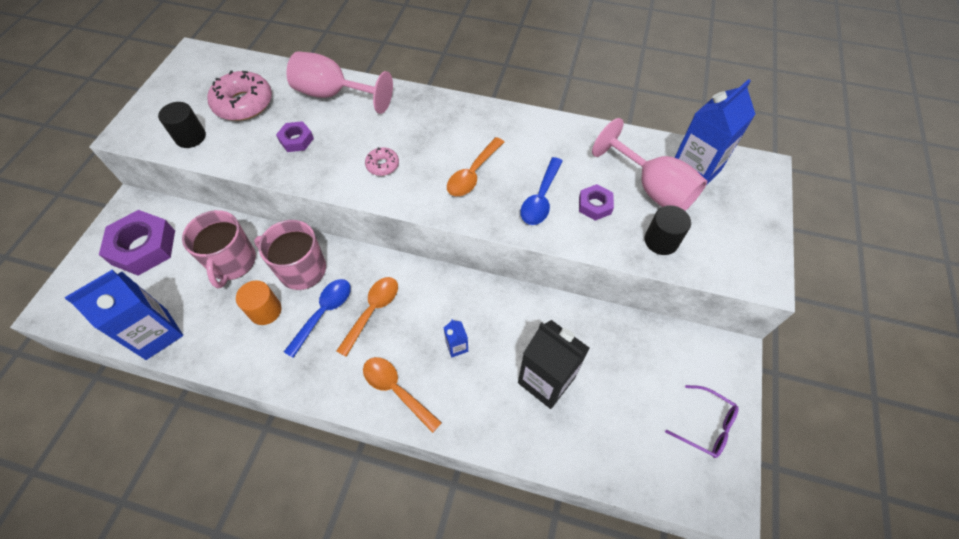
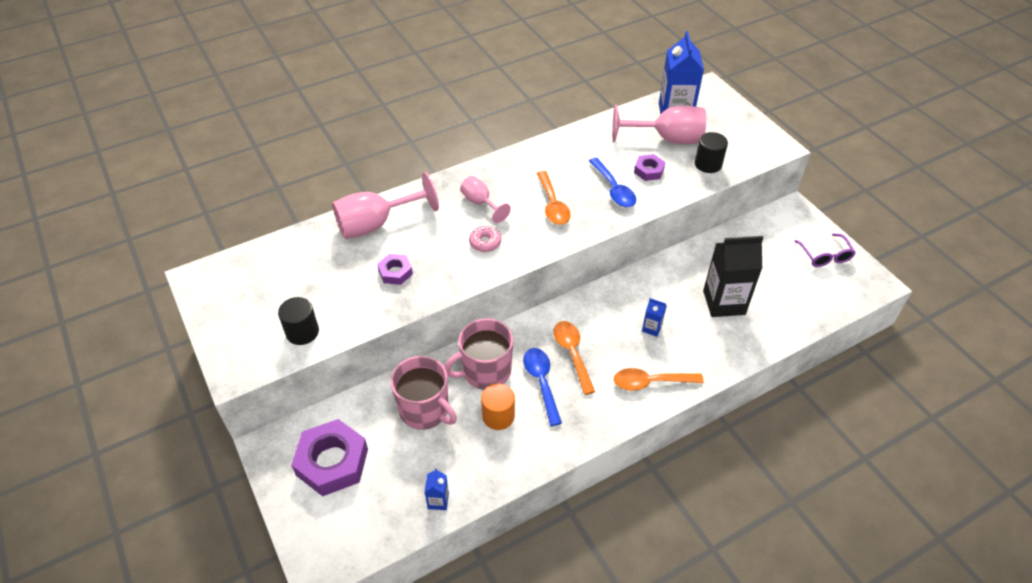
camera: 45 degrees left, 10 degrees down
(156, 334) = (438, 501): blue carton -> blue carton, size x0.45
(243, 104) = (310, 279): pink donut -> none
(422, 131) = (480, 203): none -> pink goblet
(705, 425) = (825, 256): purple glasses -> purple glasses turned 90 degrees clockwise

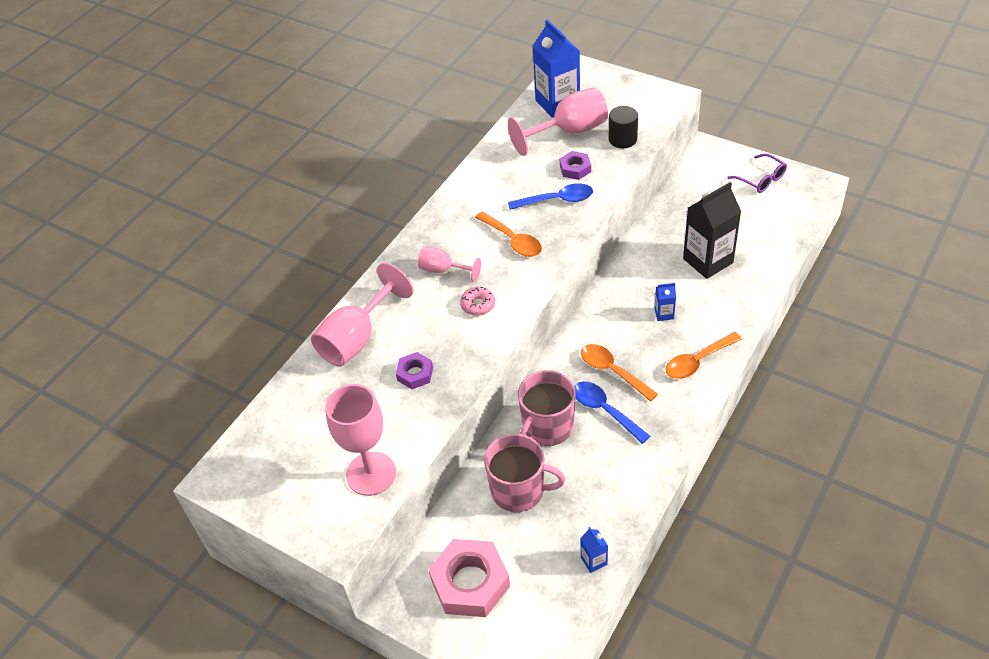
camera: 25 degrees left, 0 degrees up
(302, 332) = (371, 474): black cylinder -> pink goblet
(332, 462) = (470, 582): purple nut -> pink nut
(498, 416) = (589, 460): orange cylinder -> none
(613, 189) = (557, 200): blue spoon -> blue spoon turned 45 degrees counterclockwise

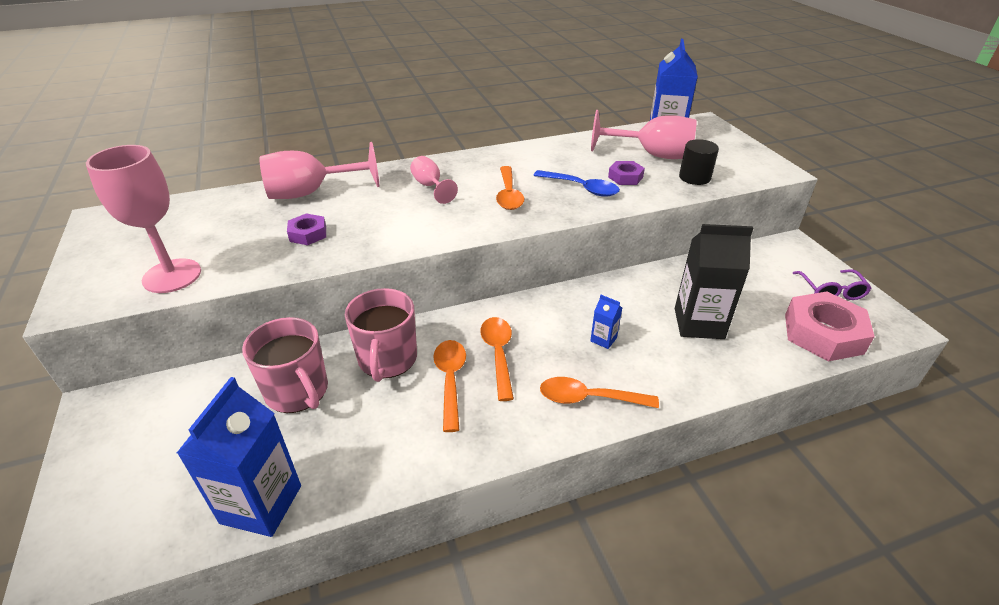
camera: 35 degrees right, 10 degrees down
(470, 582) = (157, 434): pink nut -> pink nut (823, 333)
(478, 305) = (420, 218): pink donut -> none
(547, 427) = (387, 359): pink mug -> pink mug turned 75 degrees counterclockwise
(594, 561) = (261, 504): blue carton -> blue carton, size x2.22
(605, 410) = (450, 380): blue spoon -> orange spoon

